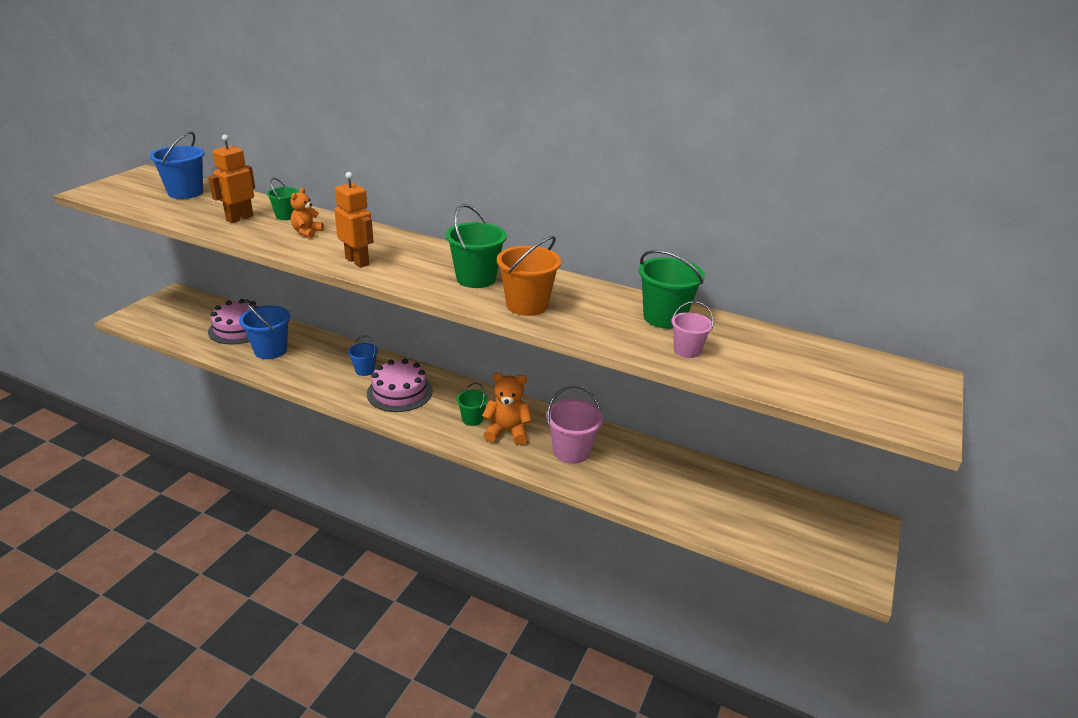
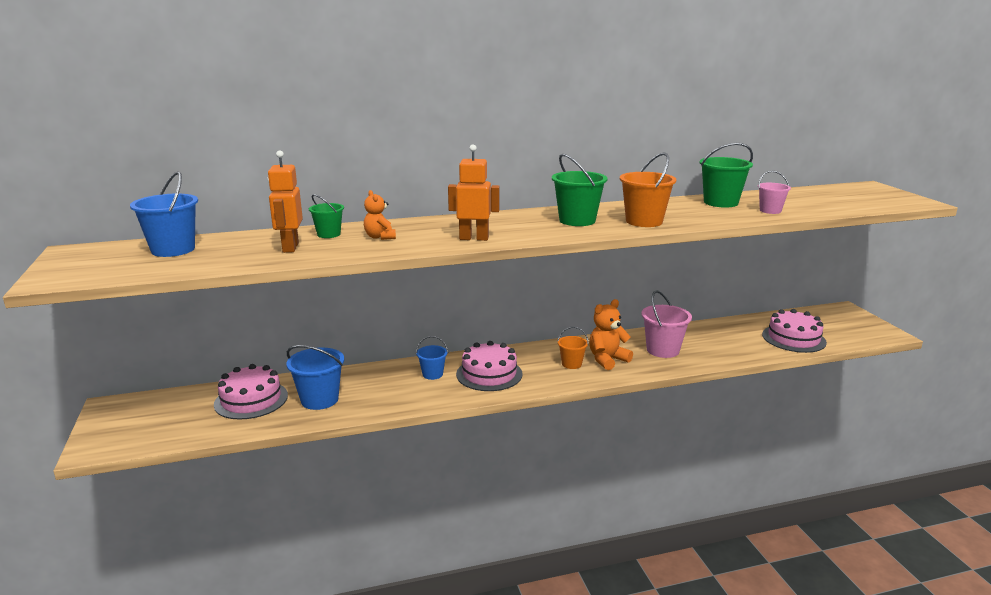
camera: 40 degrees left, 10 degrees down
(472, 419) = (571, 364): green bucket -> orange bucket
(728, 517) = (793, 338): none -> pink cake

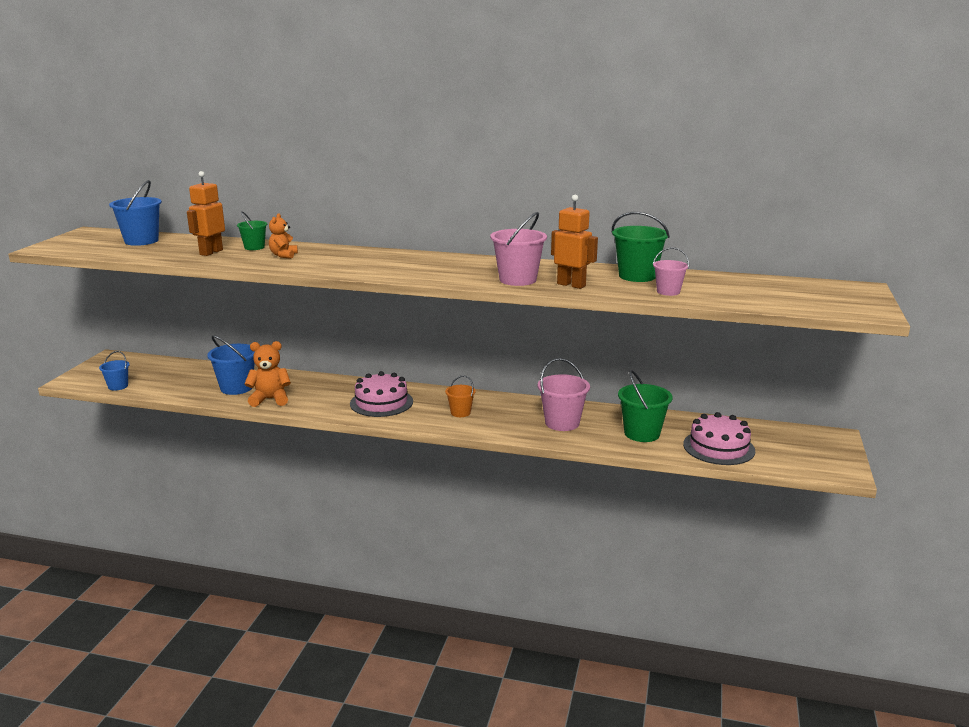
camera: 30 degrees right, 0 degrees up
(251, 400) = (194, 376): pink cake -> none
(432, 374) = (338, 391): blue bucket -> blue bucket (118, 386)
(474, 238) = (347, 268): orange robot -> orange robot (571, 285)
(577, 220) = (461, 269): green bucket -> green bucket (642, 433)
(607, 360) = (497, 417): orange teddy bear -> orange teddy bear (270, 399)
(644, 221) = (517, 280): orange bucket -> pink bucket

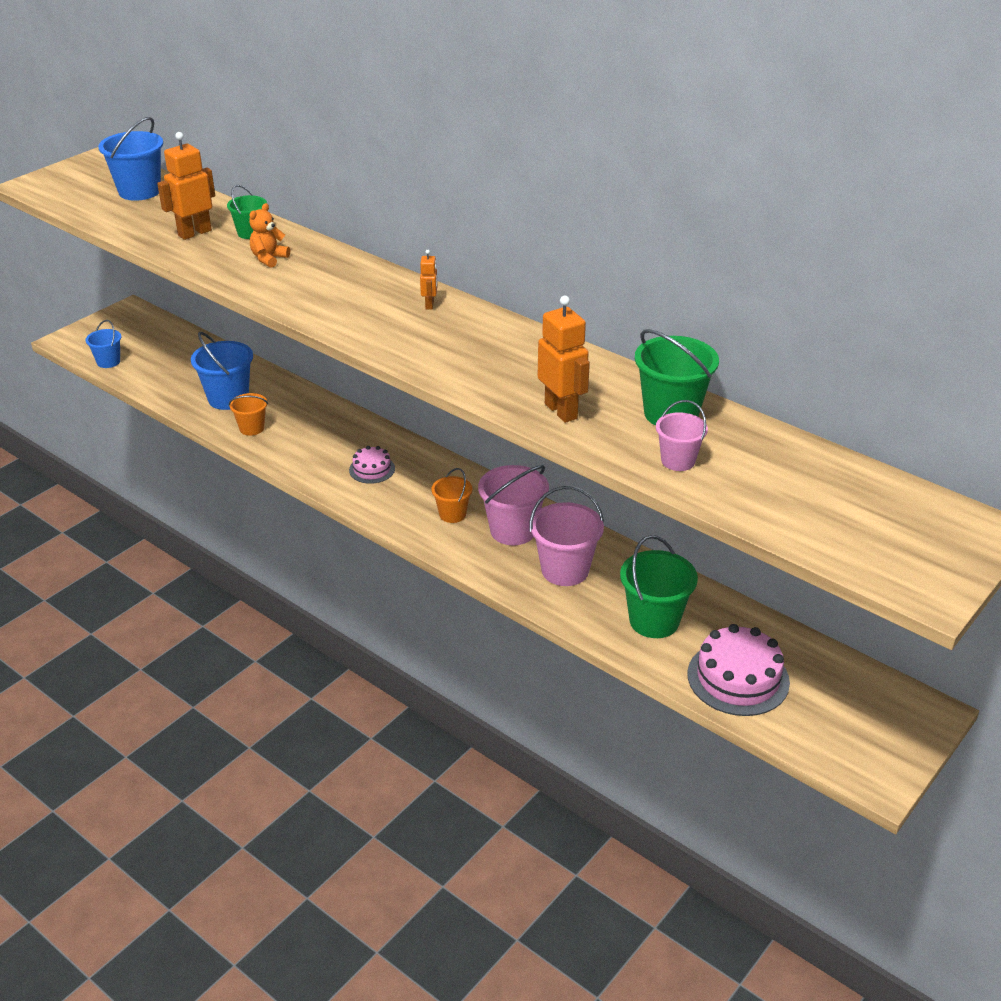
camera: 25 degrees right, 15 degrees up
(270, 399) = (252, 428): orange teddy bear -> orange bucket
(381, 402) = (372, 469): pink cake -> pink cake, size x0.55
(425, 258) = (430, 305): none -> orange robot
(517, 280) = (503, 381): pink bucket -> pink bucket (513, 530)

